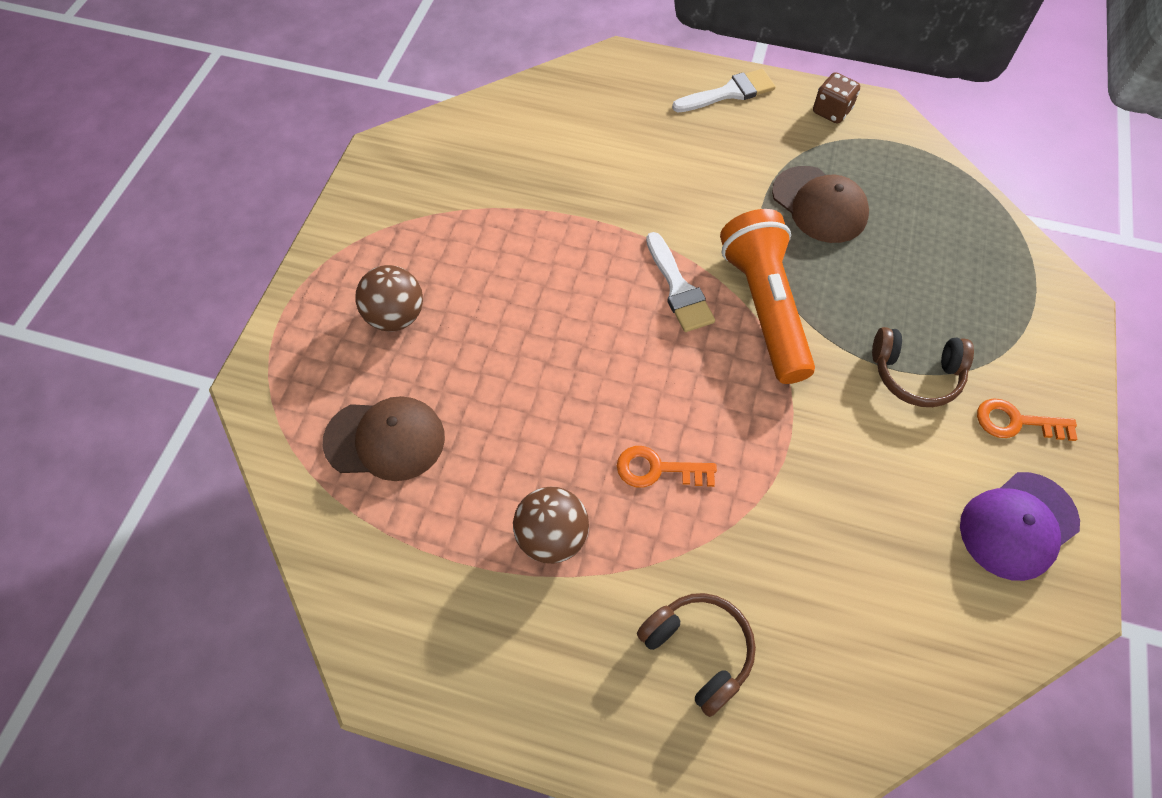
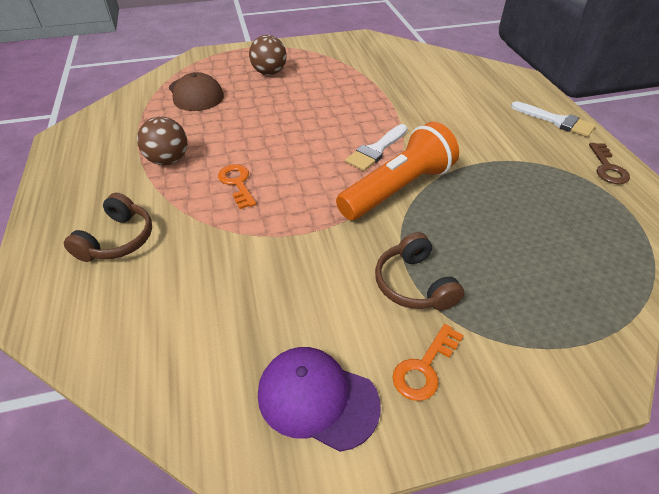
camera: 60 degrees right, 15 degrees down
(819, 205) = (514, 187): brown cap -> none
(831, 111) = (607, 168): brown dice -> brown key
(1016, 422) = (424, 367): orange key -> orange key turned 120 degrees counterclockwise

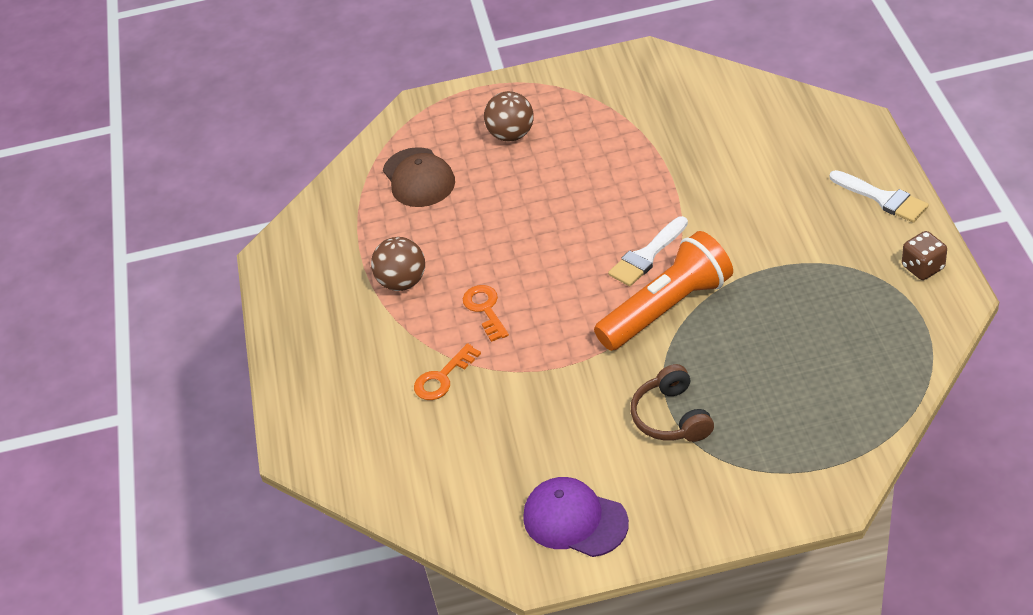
camera: 10 degrees right, 0 degrees up
(118, 240) = (369, 382): brown headphones -> none
(424, 367) = (671, 492): orange key -> orange key (442, 377)
(607, 168) = (922, 267): brown key -> brown dice

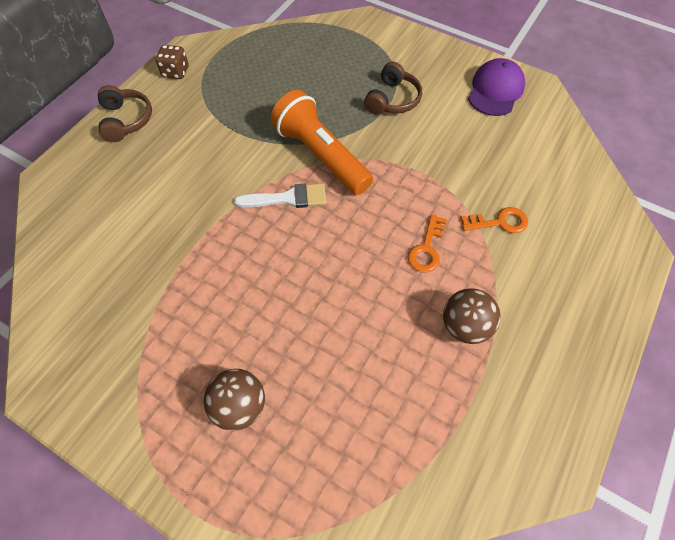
camera: 145 degrees left, 15 degrees up
(418, 178) = (359, 434): brown cap -> none
(575, 520) = (495, 90): purple cap -> purple cap turned 135 degrees counterclockwise
(667, 308) = (321, 155): orange flashlight -> orange flashlight turned 45 degrees clockwise
(882, 198) = (126, 120): white brush -> brown headphones

